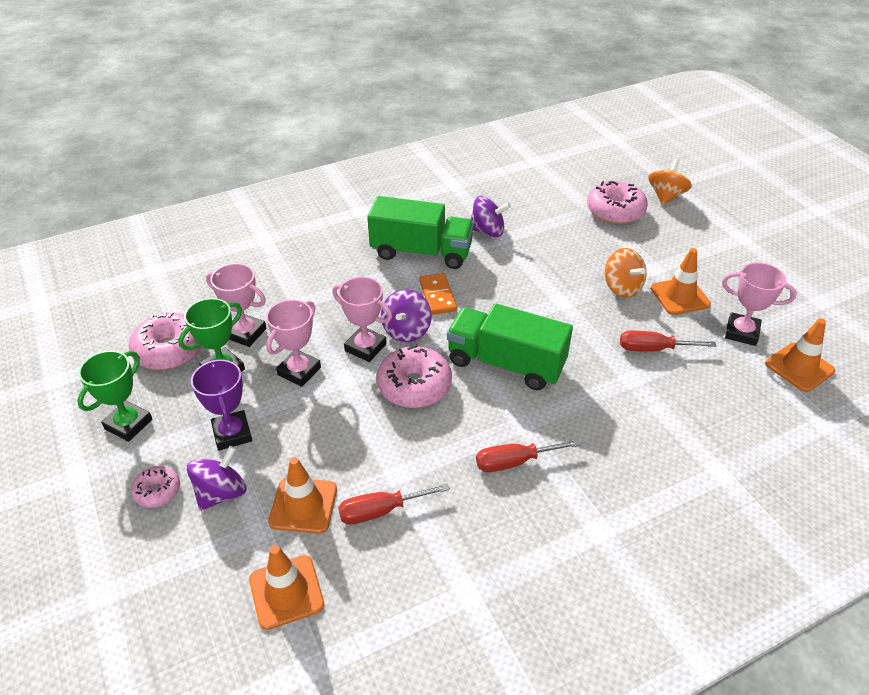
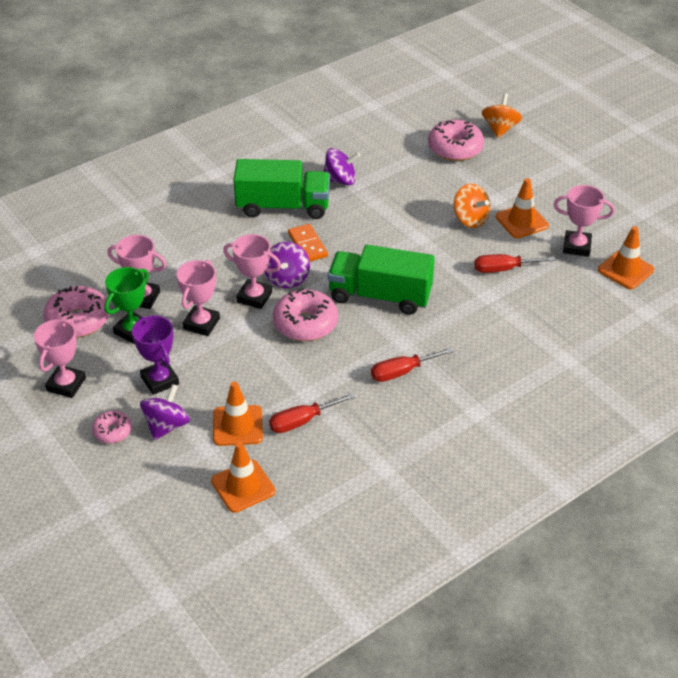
camera: 10 degrees left, 0 degrees up
(128, 424) = (66, 384): green trophy -> pink trophy

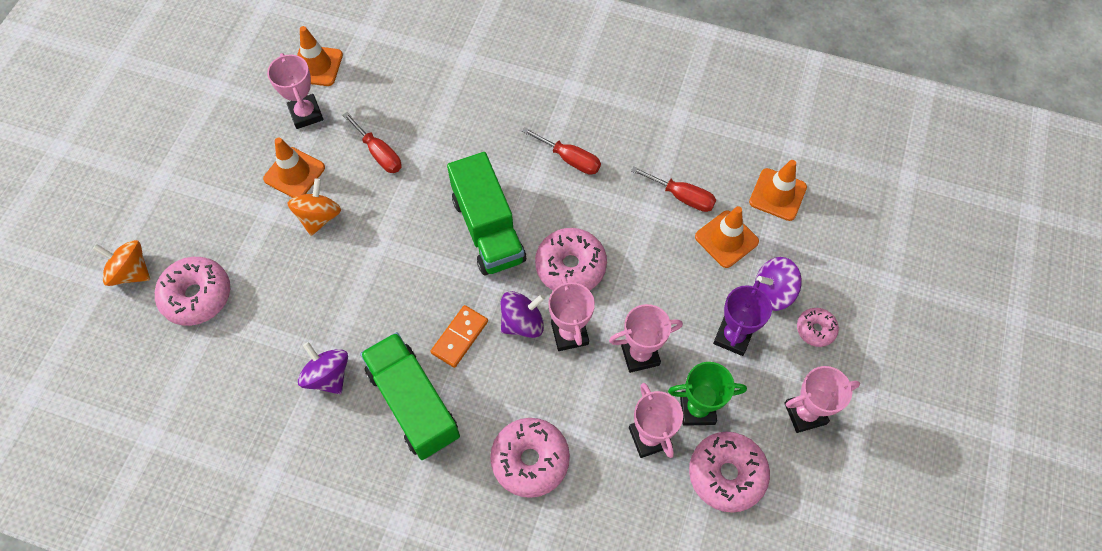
camera: 125 degrees left, 20 degrees up
(191, 238) = (530, 460): none -> pink donut
(500, 129) = (131, 272): orange spinning top -> orange spinning top turned 45 degrees clockwise

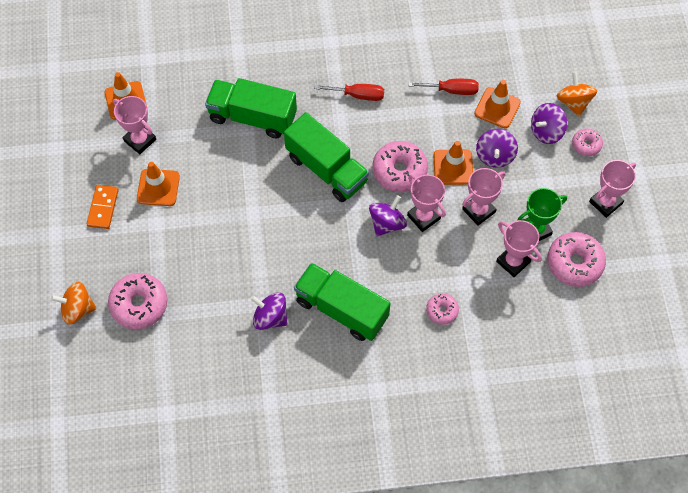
camera: 25 degrees left, 0 degrees up
(319, 217) = (196, 211): orange spinning top -> orange spinning top (574, 102)
(379, 153) = (214, 147): red screwdriver -> none
(439, 137) = (252, 117): none -> green truck
(459, 337) = (348, 252): orange domino -> orange domino (103, 208)
(530, 460) = (442, 311): pink donut -> pink donut, size x0.55
(694, 296) = (495, 156): none -> purple spinning top
(733, 336) = (534, 172): purple trophy -> none
(777, 194) = (516, 62): orange traffic cone -> orange traffic cone (453, 167)

